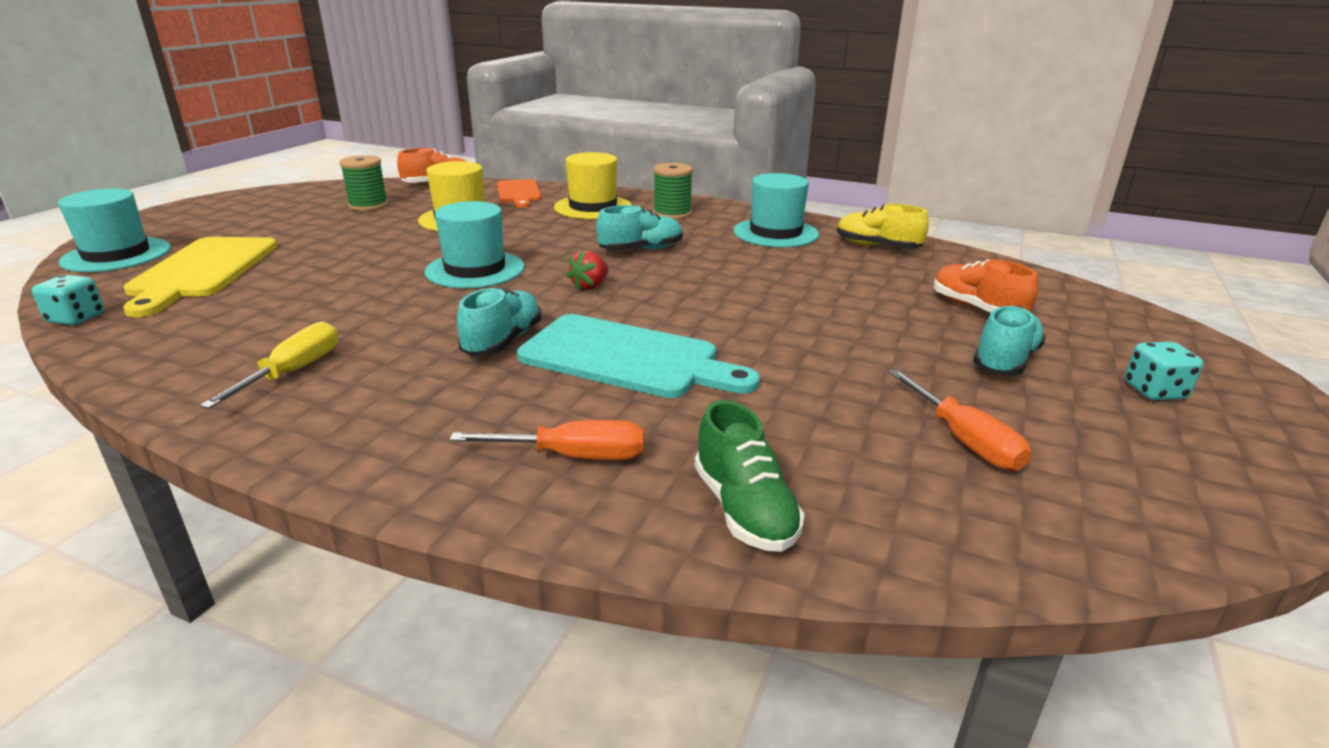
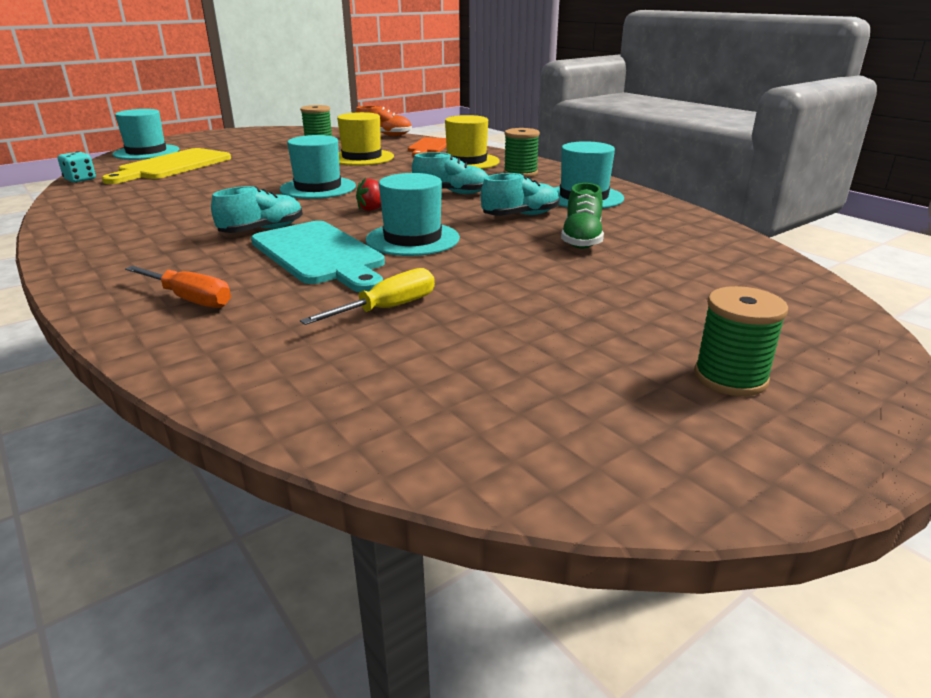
camera: 30 degrees right, 0 degrees up
(292, 372) = (128, 223): yellow screwdriver -> yellow screwdriver (387, 309)
(693, 315) = (412, 239): none -> turquoise hat
(744, 509) = (232, 355): green shoe -> green shoe (581, 239)
(877, 247) = (660, 220): yellow shoe -> none
(963, 440) = (467, 361): orange screwdriver -> none
(976, 309) = (668, 279): orange shoe -> none
(1005, 361) = (616, 321): turquoise shoe -> turquoise shoe (520, 216)
(1154, 391) = (730, 378): turquoise dice -> green spool

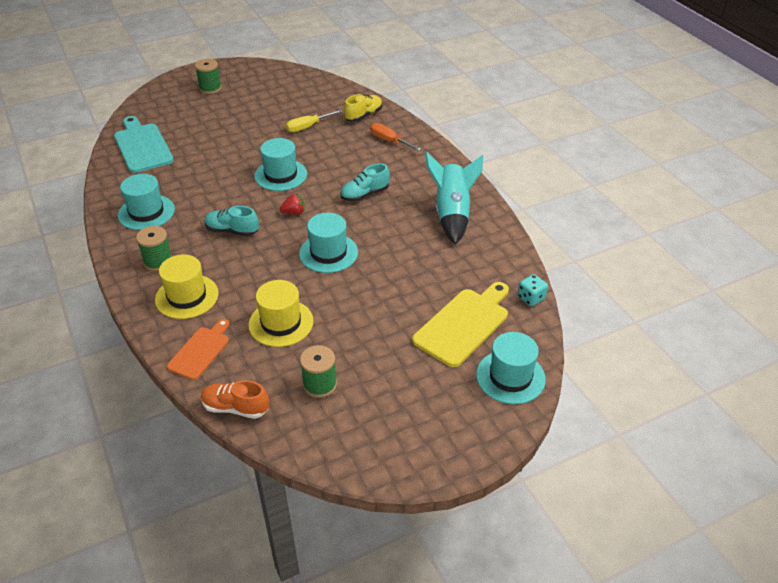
camera: 170 degrees left, 15 degrees up
(125, 223) = (452, 214): none -> turquoise rocket
(241, 346) = (363, 115): none -> yellow shoe
(319, 255) = (333, 166): turquoise cutting board -> turquoise cutting board (142, 146)
(520, 216) = (206, 193): turquoise shoe -> none
(581, 239) = (191, 164): green shoe -> none

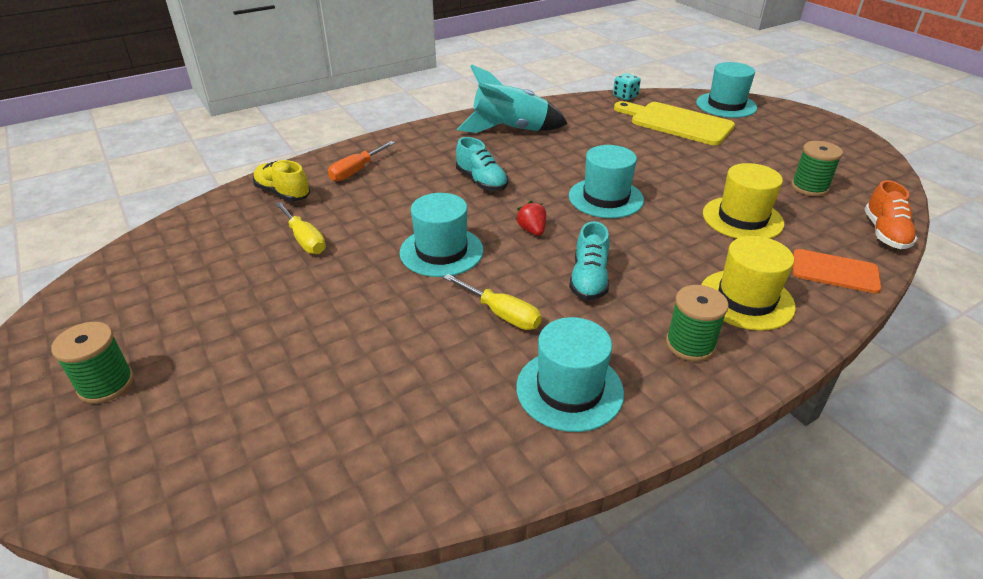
camera: 95 degrees left, 5 degrees down
(142, 146) = (336, 453): turquoise cutting board -> none
(213, 194) = (501, 314): none -> yellow screwdriver

